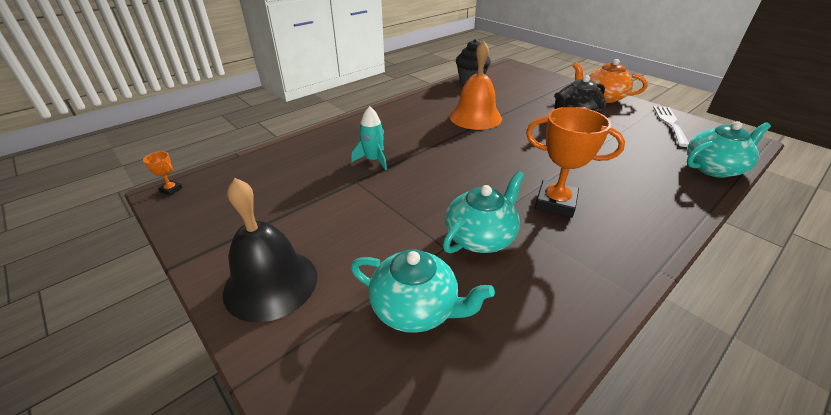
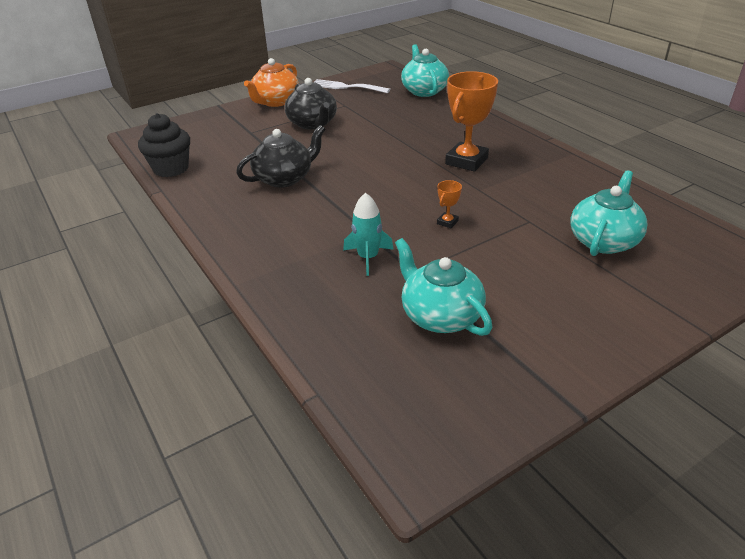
camera: 80 degrees left, 0 degrees up
(171, 189) = (408, 461): orange trophy -> orange trophy (447, 222)
(271, 283) = (592, 325): black bell -> none
(475, 117) = (284, 178): orange bell -> black teapot
(481, 237) = (514, 202): turquoise teapot -> turquoise teapot (440, 315)

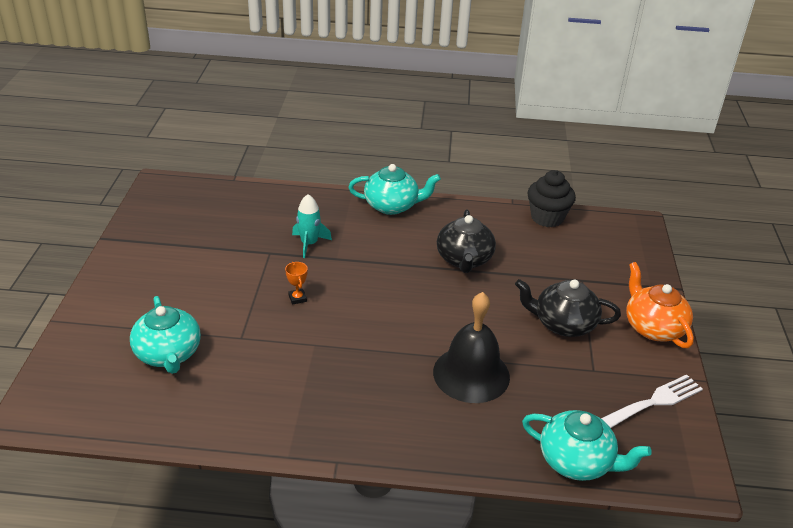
camera: 125 degrees right, 0 degrees up
(409, 132) = (471, 374): none -> black bell
(440, 315) = (221, 239): turquoise teapot -> turquoise teapot (392, 206)
(466, 161) = (368, 371): orange trophy -> none

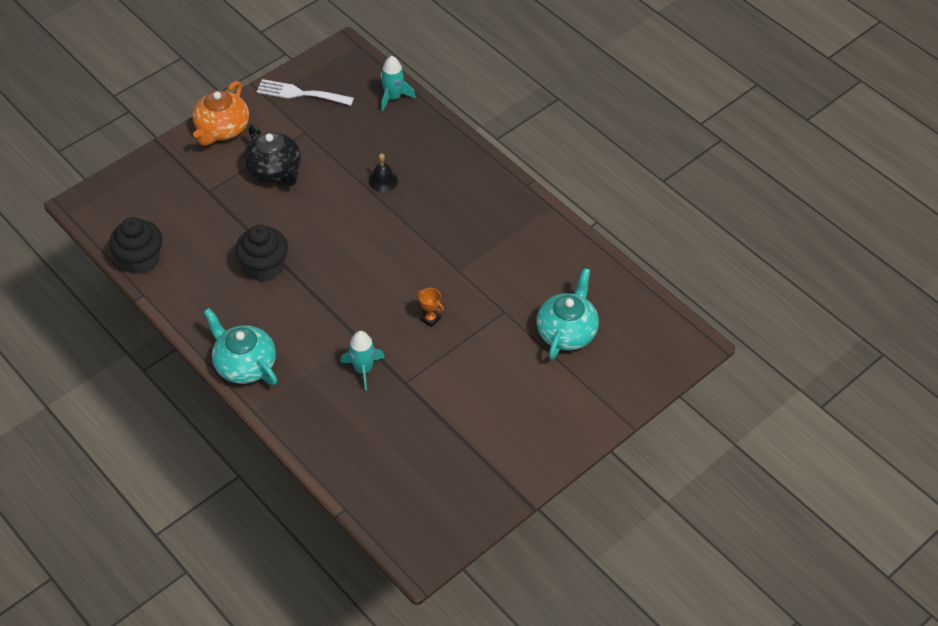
camera: 135 degrees left, 15 degrees up
(297, 298) = (430, 319): orange trophy -> orange trophy turned 75 degrees counterclockwise
(464, 259) = (265, 267): black teapot -> black cupcake
(471, 374) = (383, 181): black bell -> black bell, size x0.45
(576, 461) = (393, 97): turquoise teapot -> turquoise rocket

